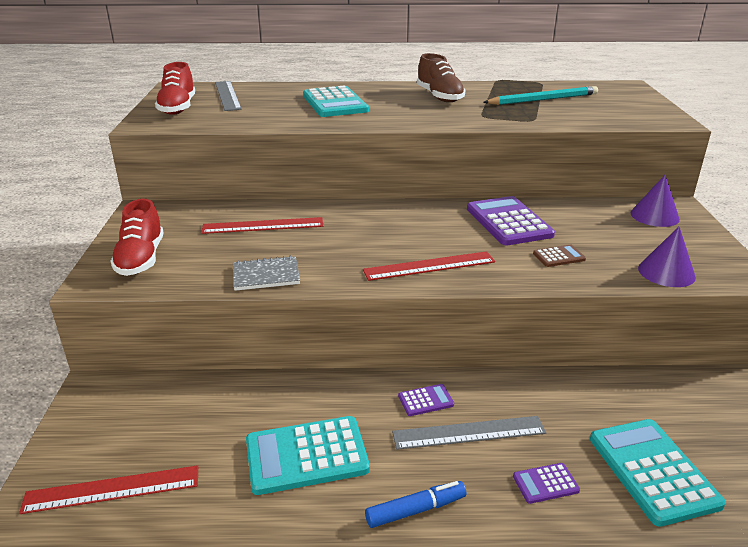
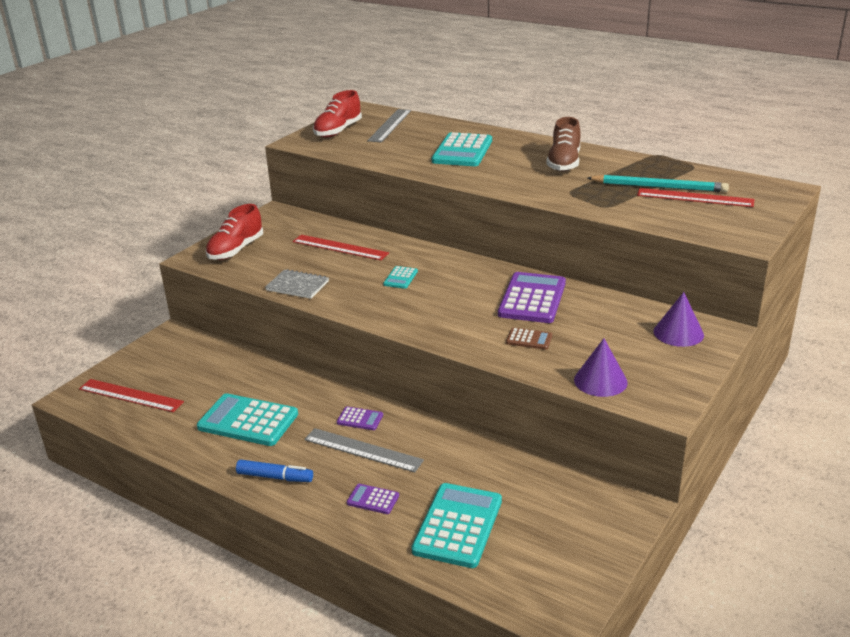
camera: 35 degrees right, 0 degrees up
(365, 237) = (400, 278): none -> turquoise calculator
(429, 266) = (416, 314): red ruler -> red ruler (695, 197)

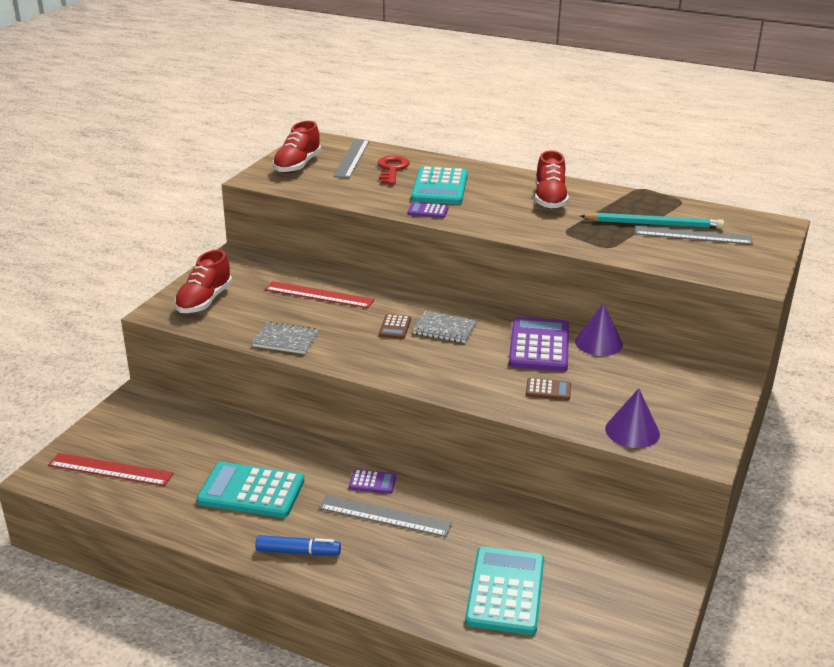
camera: 10 degrees left, 0 degrees up
(373, 499) = (410, 569): purple calculator -> purple calculator (428, 211)
(400, 278) = (395, 327): turquoise calculator -> brown calculator
(423, 135) = (392, 169): none -> red key
(446, 281) = (444, 329): none -> grey notebook
(564, 163) = (549, 199): brown shoe -> red shoe
(678, 333) = (695, 376): purple cone -> purple cone (598, 343)
(695, 197) = (693, 235): red ruler -> grey ruler

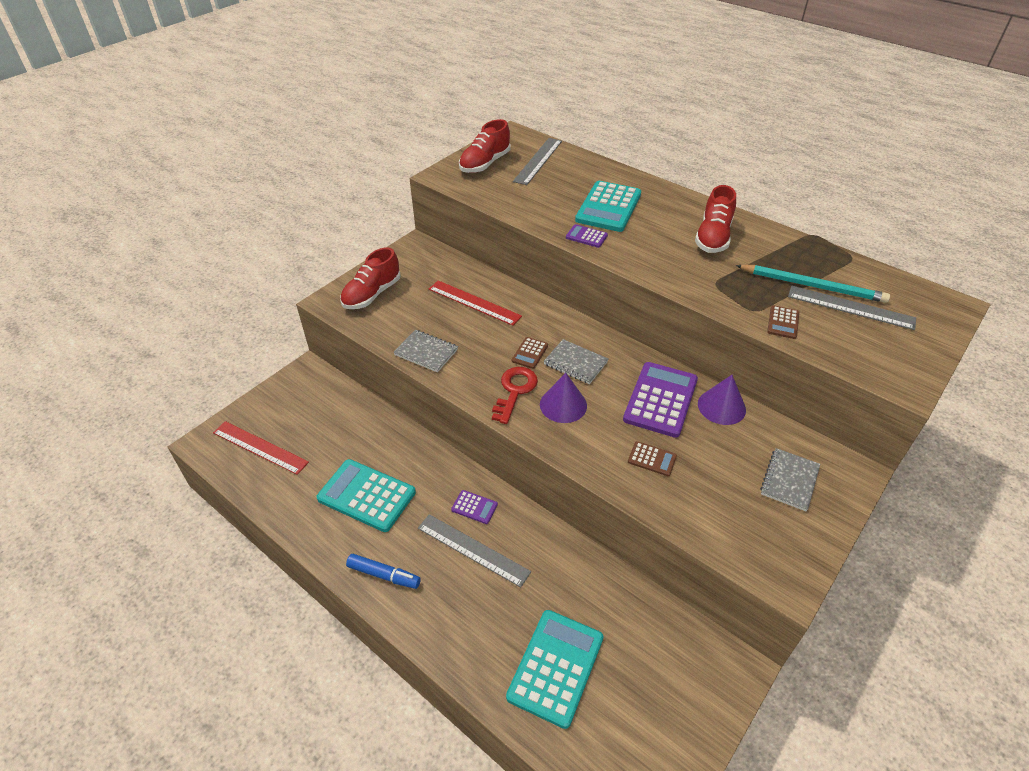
camera: 15 degrees right, 15 degrees up
(392, 169) = (570, 179): red key -> red key (514, 391)
(632, 431) = (721, 531): purple cone -> purple cone (563, 405)
(637, 252) = (783, 322): none -> brown calculator
(680, 387) = (789, 480): none -> grey notebook

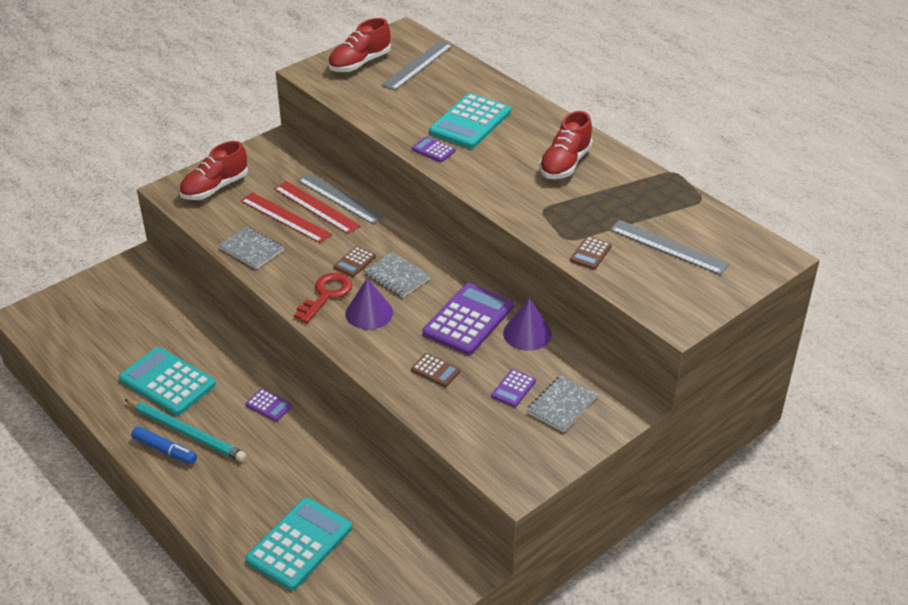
camera: 10 degrees right, 5 degrees down
(260, 447) = (76, 326): red ruler -> red ruler (285, 217)
(473, 549) = (255, 441): grey ruler -> grey ruler (340, 198)
(735, 468) = (513, 388): none -> purple calculator
(812, 286) = (642, 222): turquoise pencil -> turquoise pencil (187, 432)

